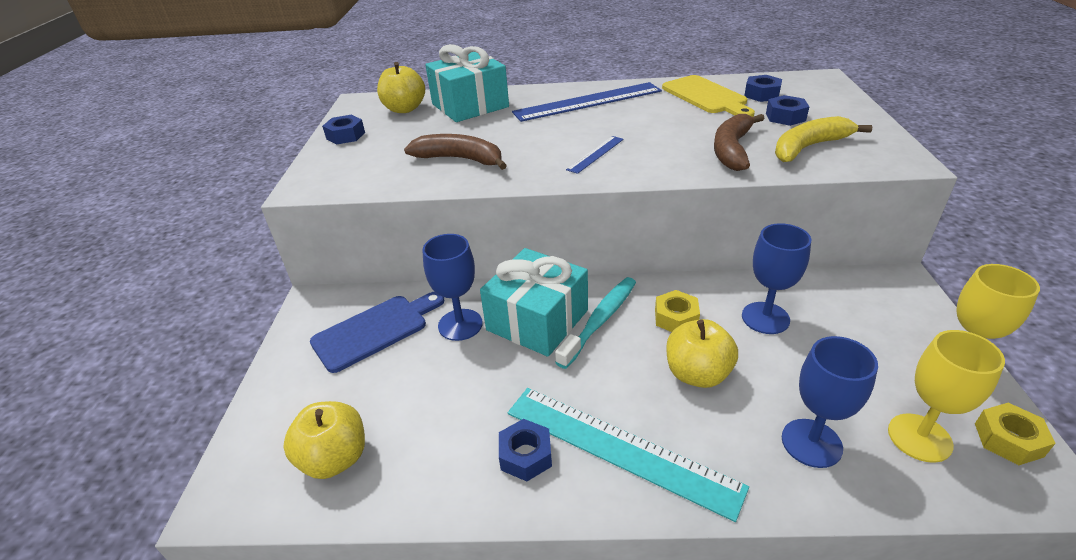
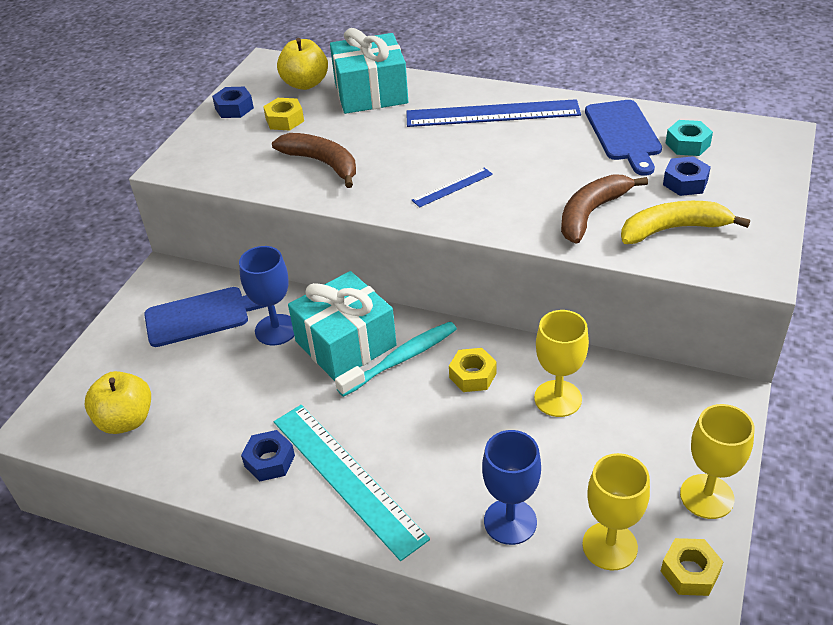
camera: 20 degrees right, 5 degrees up
(401, 135) = (284, 120): none -> yellow nut
(697, 374) = (455, 434): yellow apple -> none
(706, 96) = (624, 134): yellow cutting board -> blue cutting board
(761, 94) = (687, 144): blue nut -> turquoise nut
(765, 318) = (558, 398): blue goblet -> yellow goblet

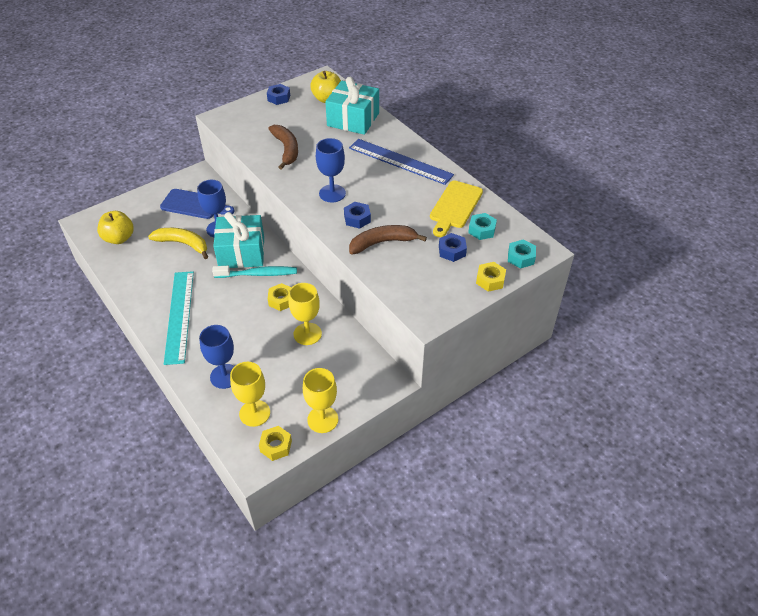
camera: 30 degrees right, 5 degrees up
(269, 461) = (156, 290): blue nut -> blue nut (357, 219)
(284, 120) = (295, 116): yellow nut -> yellow nut (490, 280)
(452, 187) = (332, 193): blue ruler -> blue goblet
(624, 134) = (455, 207): blue cutting board -> yellow cutting board
(673, 229) = (412, 273): yellow banana -> yellow banana (183, 244)
(769, 152) = (521, 257): none -> turquoise nut

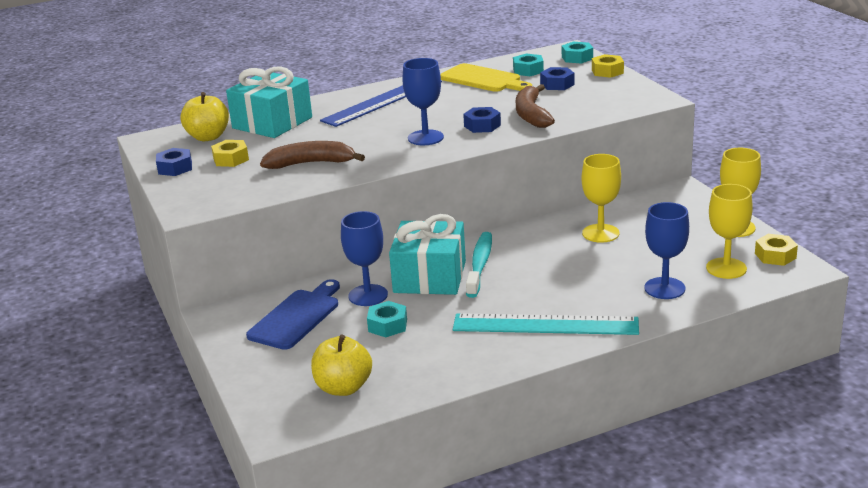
camera: 75 degrees left, 20 degrees down
(183, 244) = (387, 325): yellow banana -> turquoise nut
(281, 300) = (536, 249): yellow nut -> yellow nut (231, 159)

